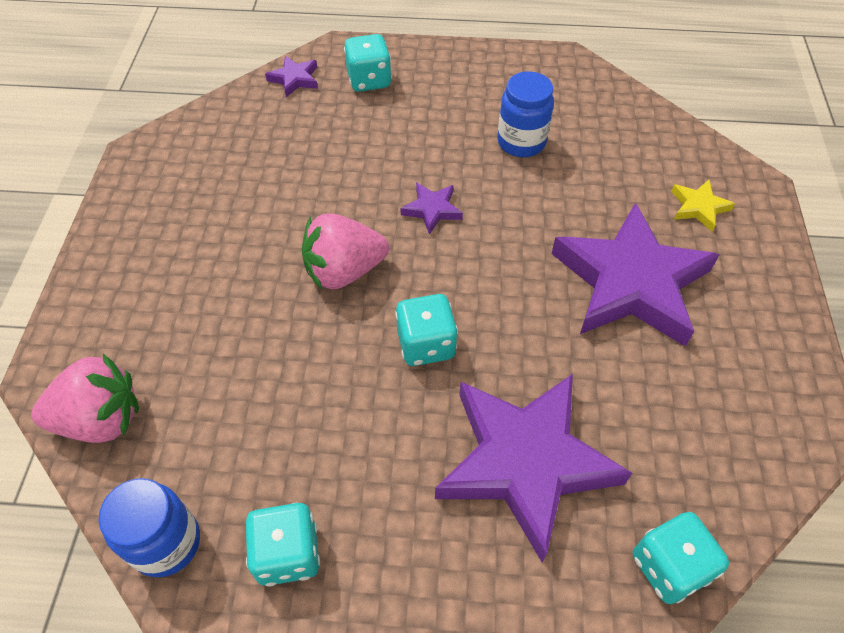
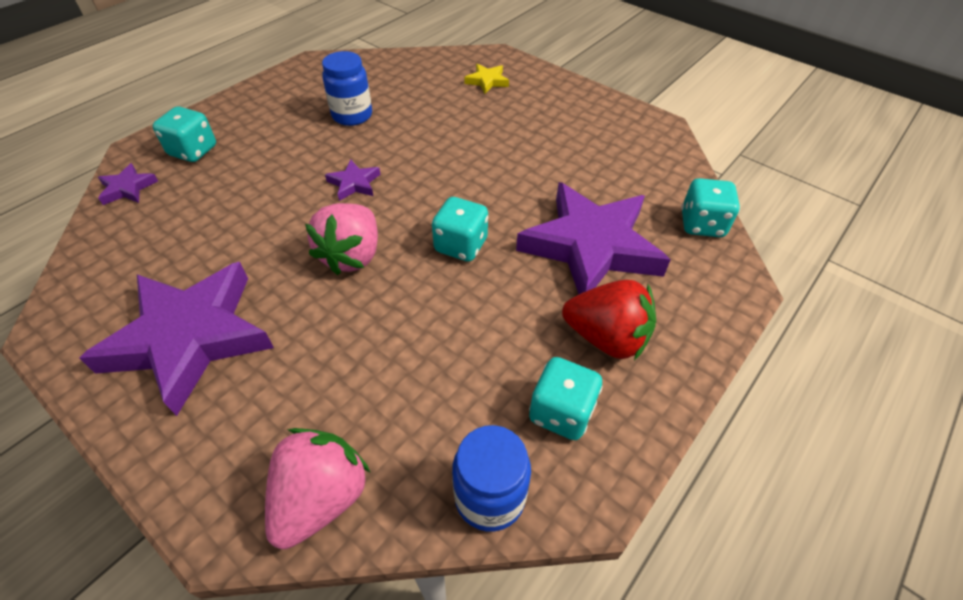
camera: 55 degrees left, 5 degrees down
(407, 547) = (606, 338): none -> red strawberry
(631, 283) = (509, 134): purple star -> purple star (190, 338)

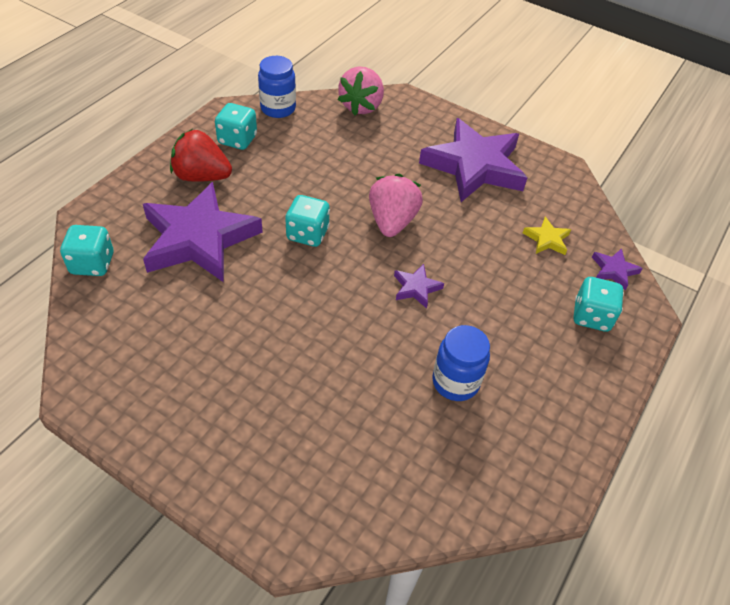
camera: 170 degrees right, 0 degrees up
(487, 81) = (298, 467): yellow star -> yellow star (546, 239)

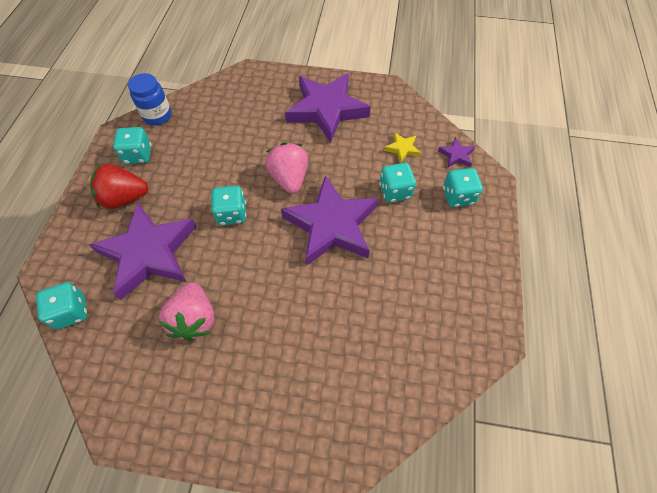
camera: 20 degrees left, 10 degrees up
(361, 106) = (221, 90): pink strawberry -> pink strawberry (194, 319)
(416, 288) = (331, 225): purple star -> purple star, size x2.43
(455, 382) = (392, 287): blue jar -> none
(513, 281) = (395, 191): none -> turquoise dice

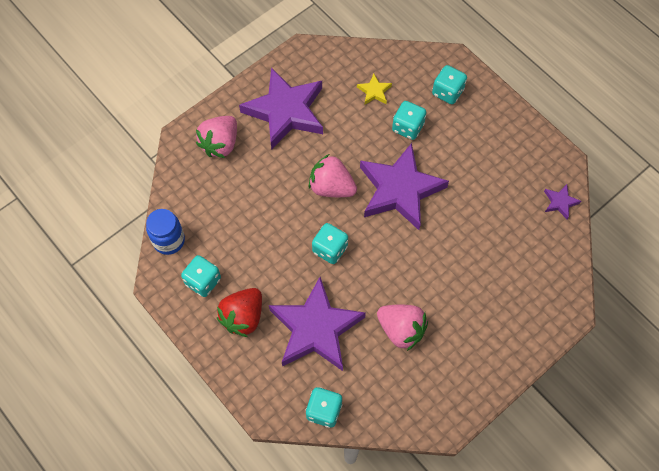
camera: 50 degrees left, 5 degrees up
(262, 93) = (220, 144): none -> pink strawberry
(456, 155) = (412, 62): purple star -> purple star (560, 202)

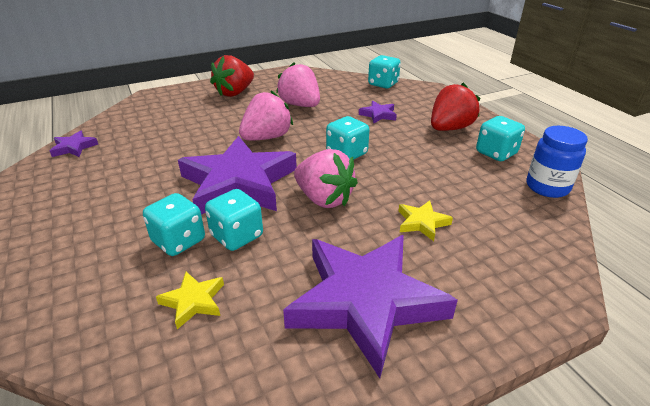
camera: 165 degrees left, 30 degrees down
(220, 144) = (488, 275): pink strawberry -> pink strawberry (267, 137)
(260, 179) = (422, 222): none -> yellow star
(315, 328) = (378, 115): purple star -> purple star, size x0.41
(447, 92) = (77, 274): turquoise dice -> turquoise dice (237, 236)
(484, 342) = (234, 93): none -> red strawberry

